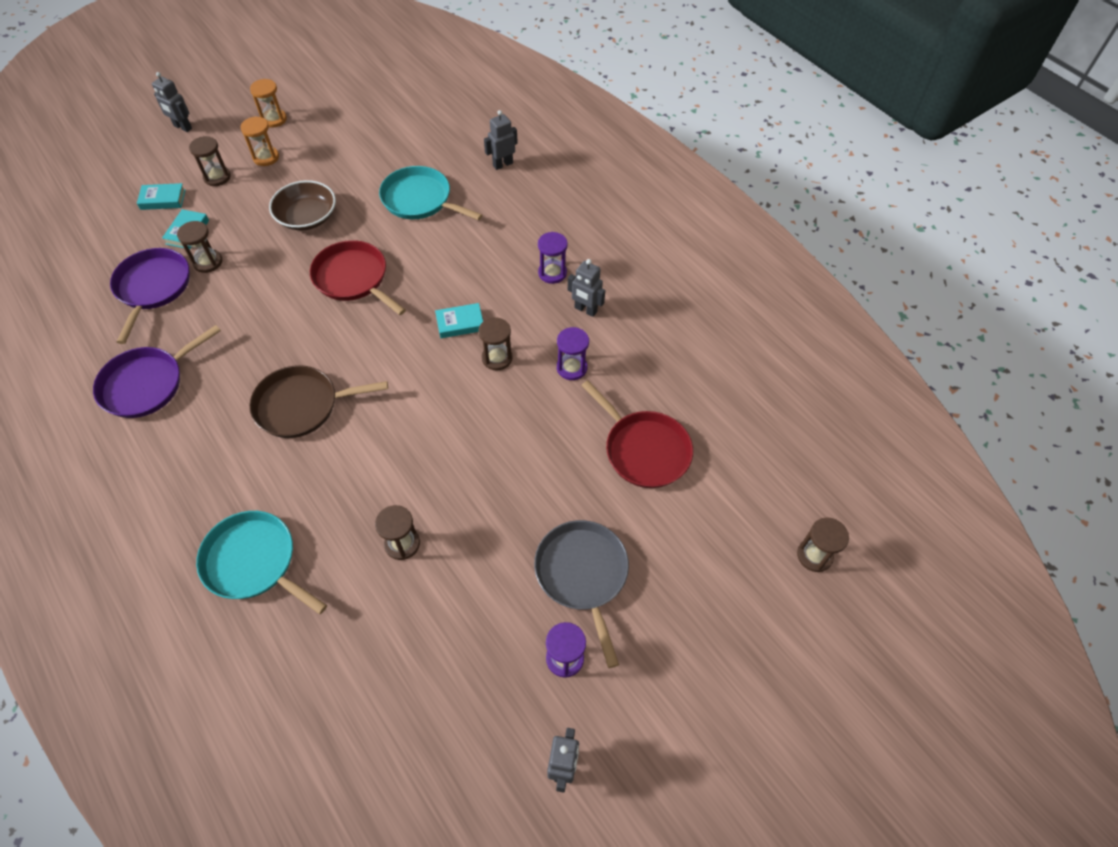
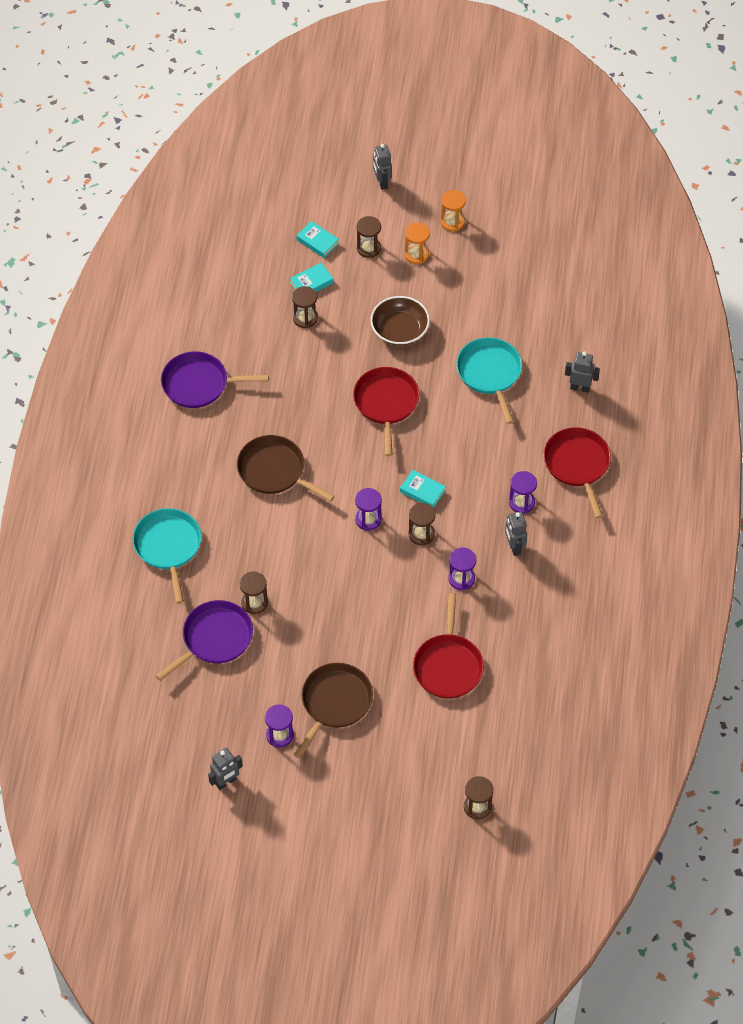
camera: 45 degrees right, 0 degrees up
(153, 287) = (256, 312): purple pan -> purple pan (214, 638)
(436, 381) = (368, 519): none -> purple hourglass
(563, 216) = (577, 464): none -> red pan
(582, 574) = (334, 703): grey pan -> brown pan

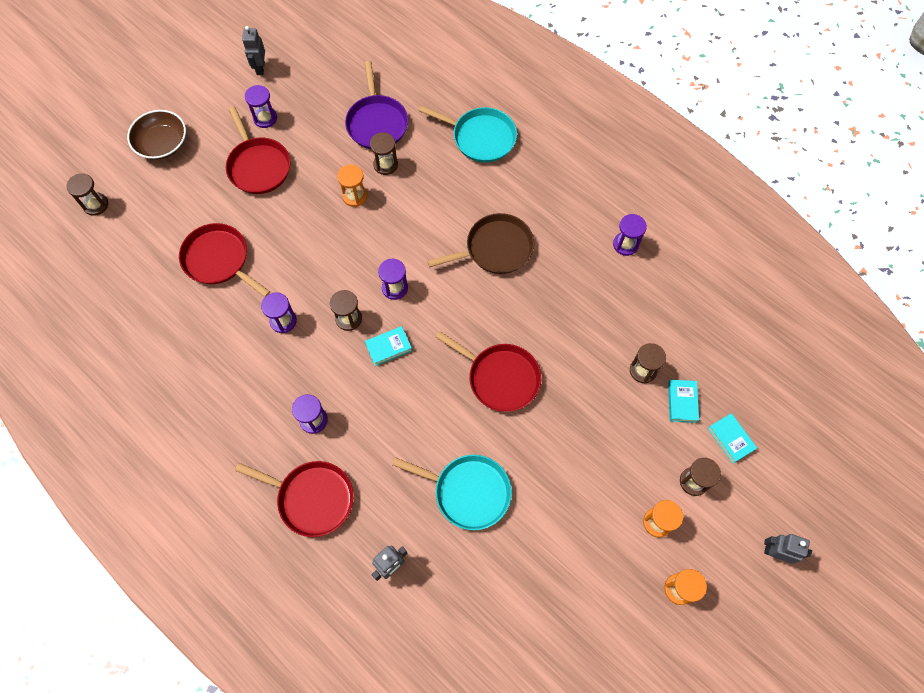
camera: 125 degrees right, 10 degrees up
(199, 384) = (625, 244): purple pan -> purple hourglass
(305, 605) = (355, 196): none -> orange hourglass
(317, 242) = (730, 439): turquoise book -> turquoise book turned 75 degrees clockwise
(334, 703) = (258, 166): brown pan -> red pan
(399, 329) = (575, 444): brown bowl -> brown bowl (162, 143)
(514, 547) = (277, 383): grey robot -> none

